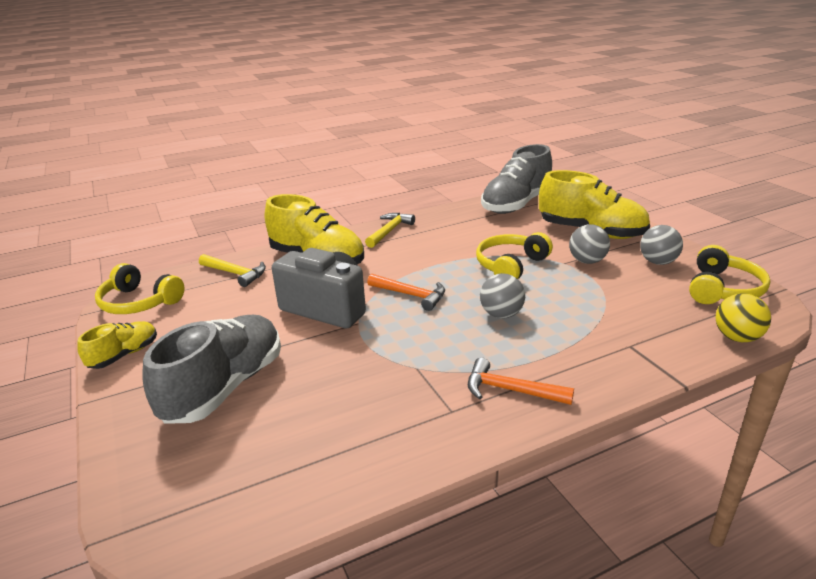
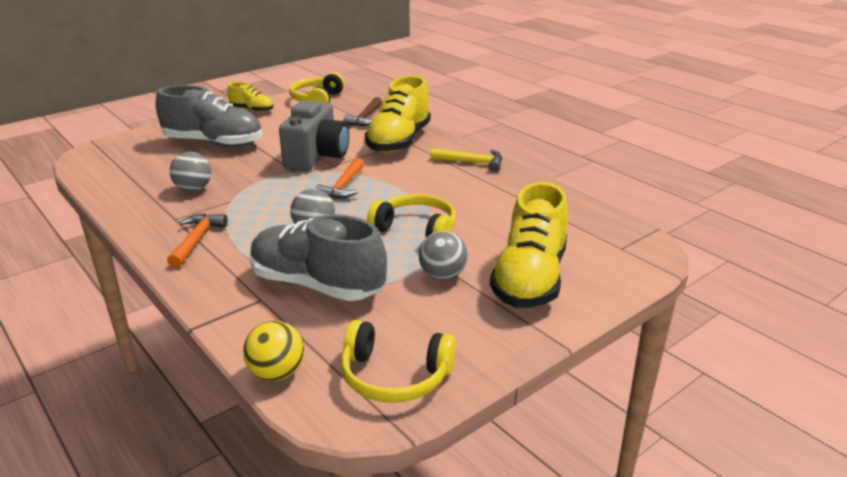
camera: 75 degrees right, 0 degrees up
(235, 273) = (365, 118): yellow hammer -> brown hammer
(516, 204) = (588, 225): grey shoe -> grey shoe (317, 285)
(657, 262) = (458, 328): grey ball -> grey ball (193, 189)

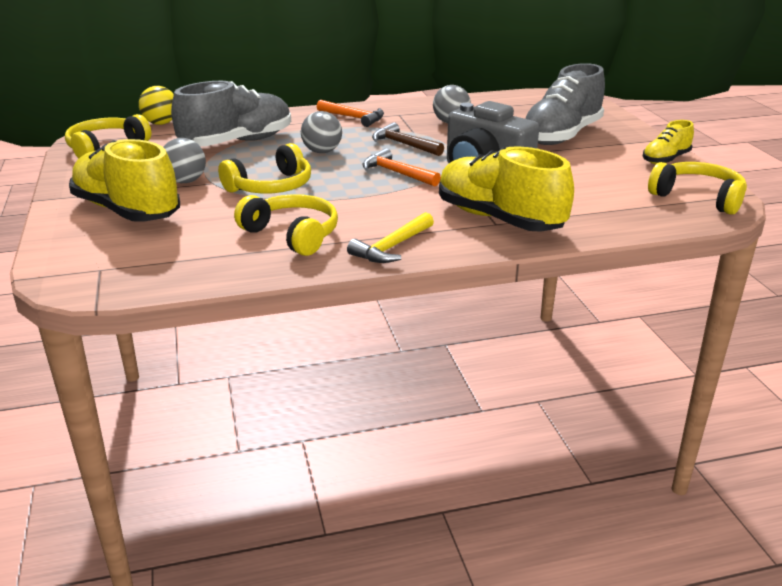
camera: 115 degrees right, 0 degrees up
(365, 118) = (602, 215): brown hammer -> brown hammer (403, 144)
(490, 196) = (292, 235): none -> yellow headphones

